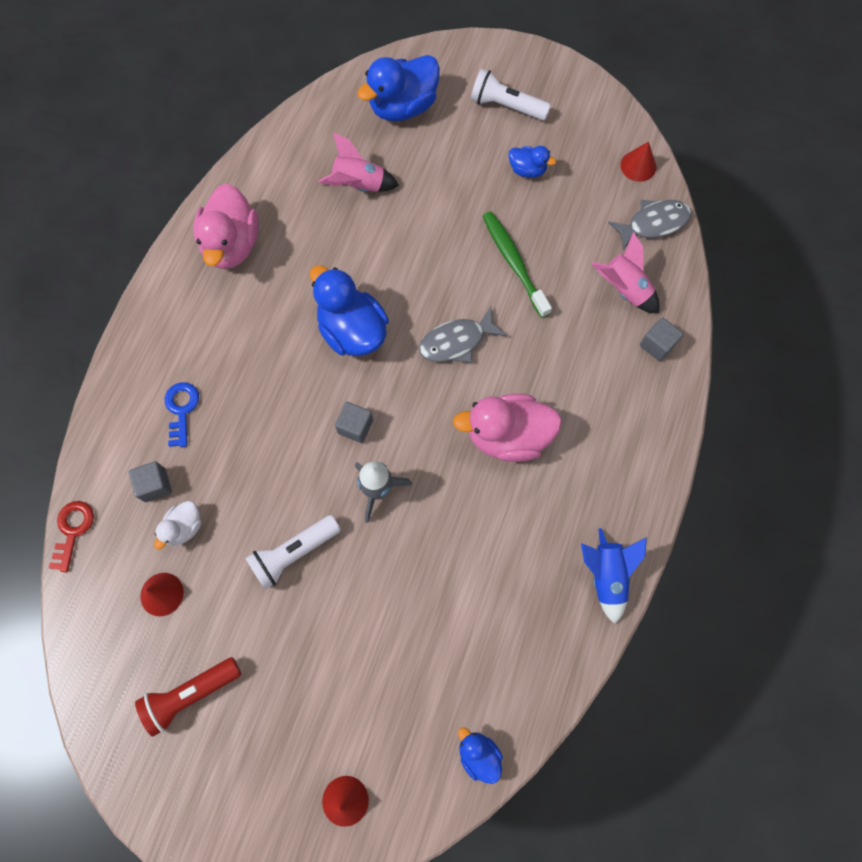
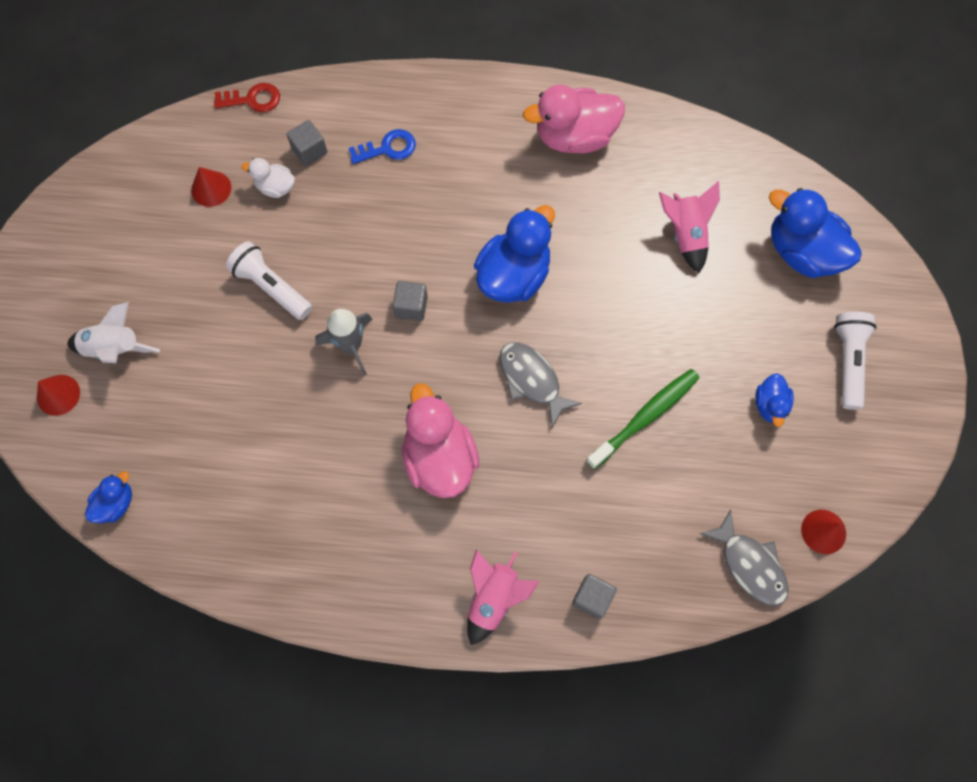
camera: 75 degrees right, 0 degrees up
(191, 694) = (129, 240): red flashlight -> none
(311, 729) = (115, 348): none -> white rocket
(606, 575) = (313, 591): blue rocket -> none
(623, 289) = (651, 546): pink rocket -> pink rocket (493, 598)

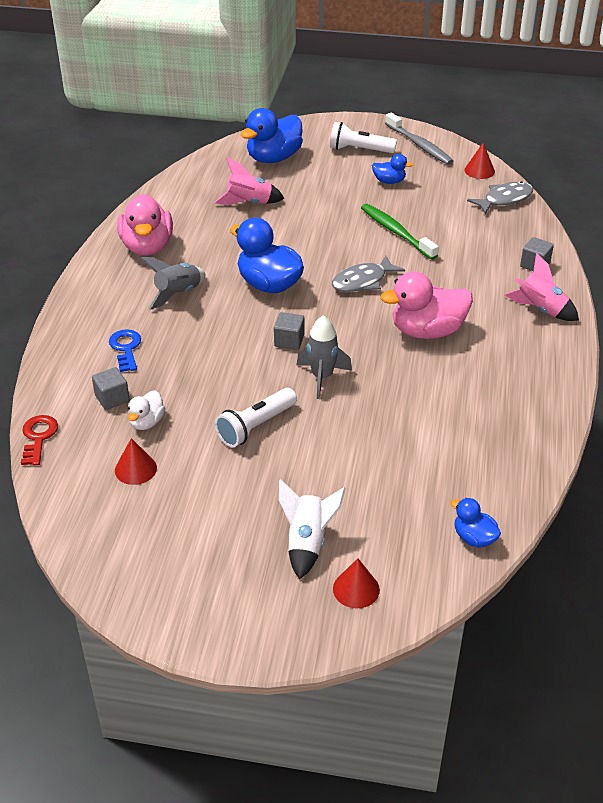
camera: 85 degrees left, 30 degrees down
(486, 182) = (178, 294): none -> grey rocket
(879, 445) = (419, 145): none -> grey toothbrush

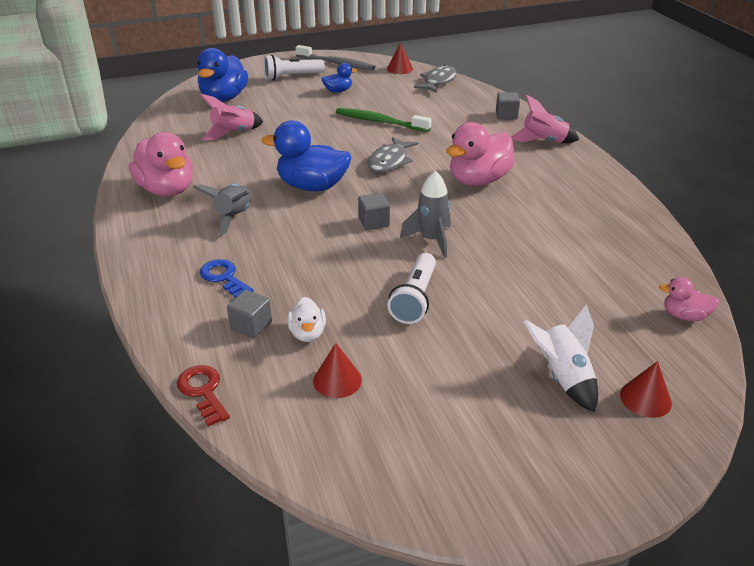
camera: 30 degrees left, 5 degrees down
(474, 538) = (684, 316): blue duck -> pink duck

